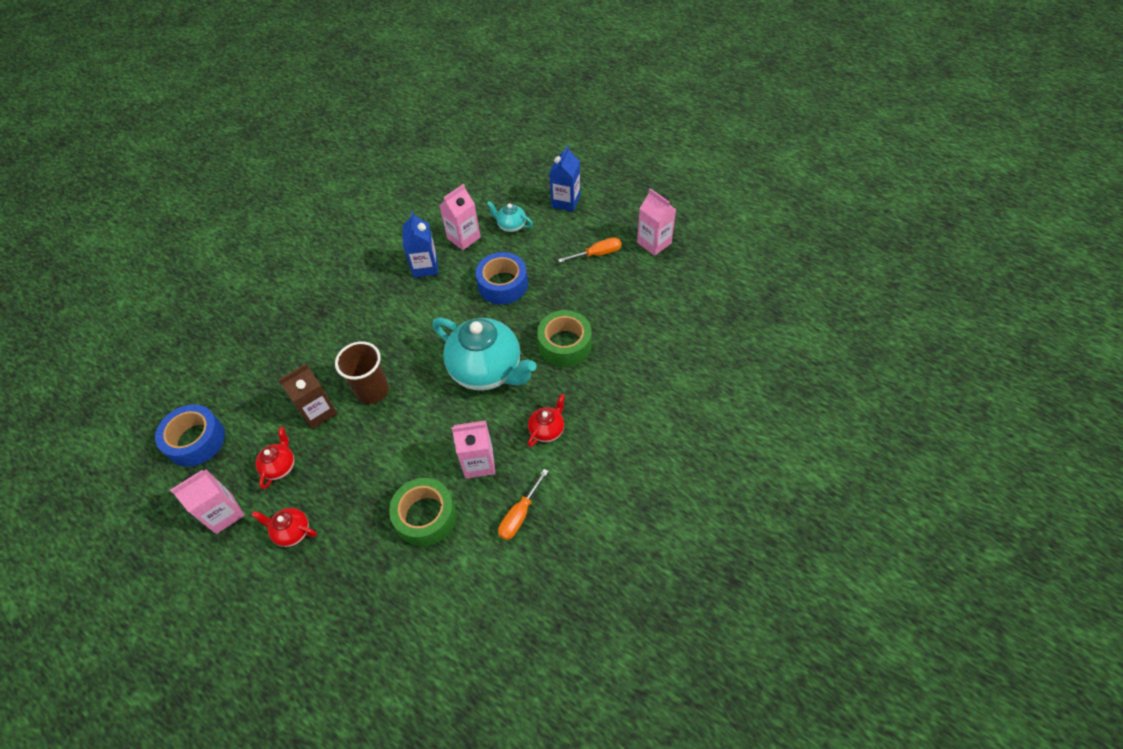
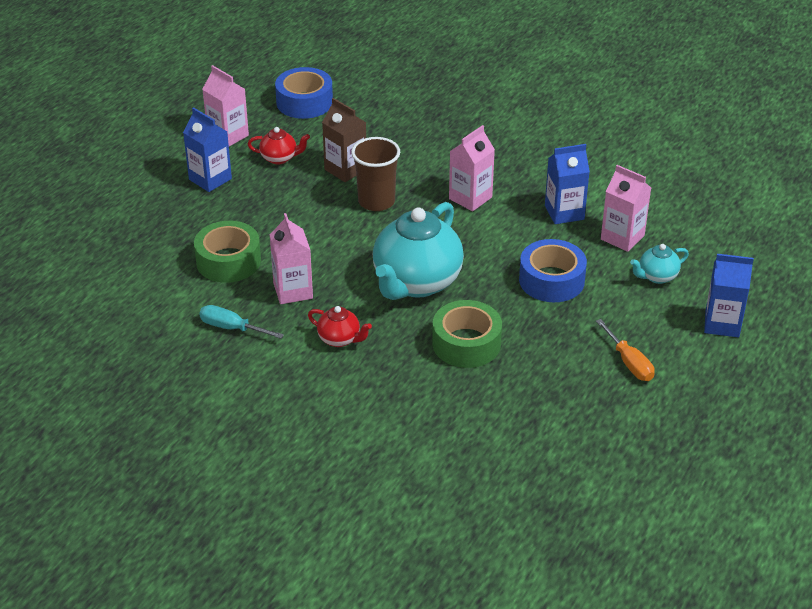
camera: 80 degrees right, 15 degrees down
(292, 532) = (210, 179): red teapot -> blue carton
(511, 226) = (657, 276): turquoise teapot -> turquoise teapot turned 135 degrees counterclockwise
(520, 514) = (232, 328): orange screwdriver -> turquoise screwdriver
(654, 243) = (668, 420): pink carton -> pink carton (470, 198)

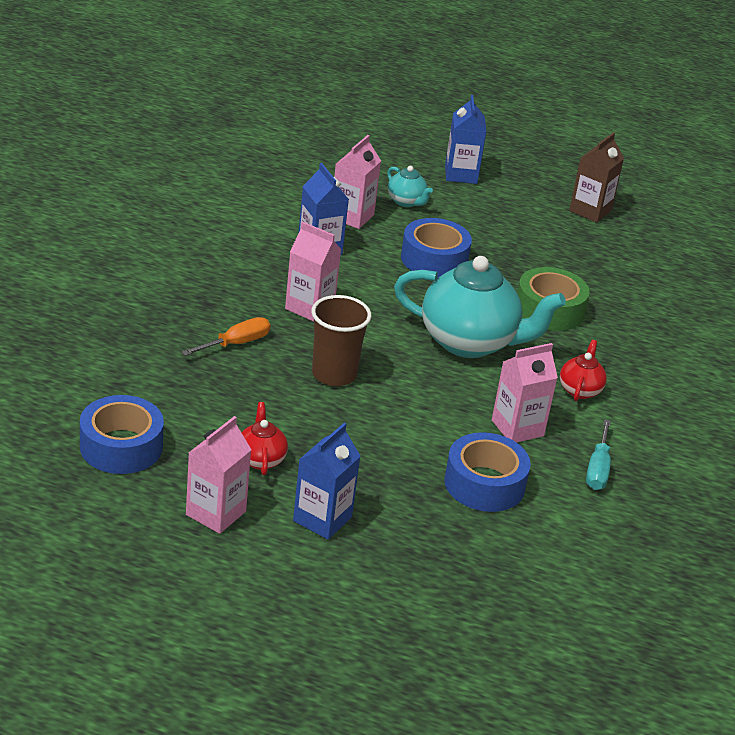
camera: 105 degrees left, 5 degrees down
(228, 261) = (484, 484): green tape -> blue tape
(345, 169) = (274, 401): brown carton -> brown carton (590, 211)
(629, 362) = (533, 223): orange screwdriver -> orange screwdriver (235, 344)

